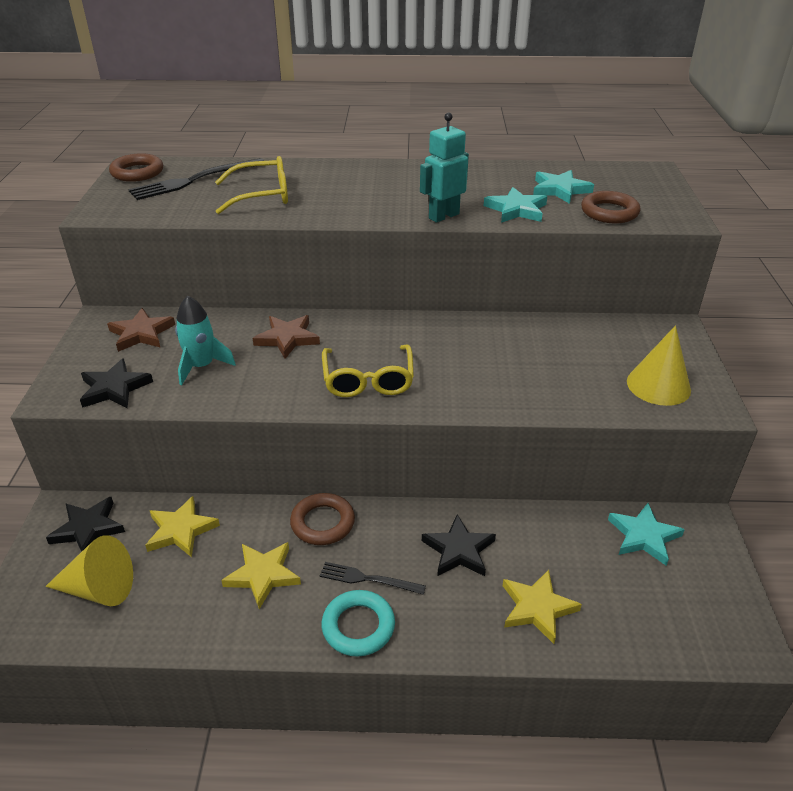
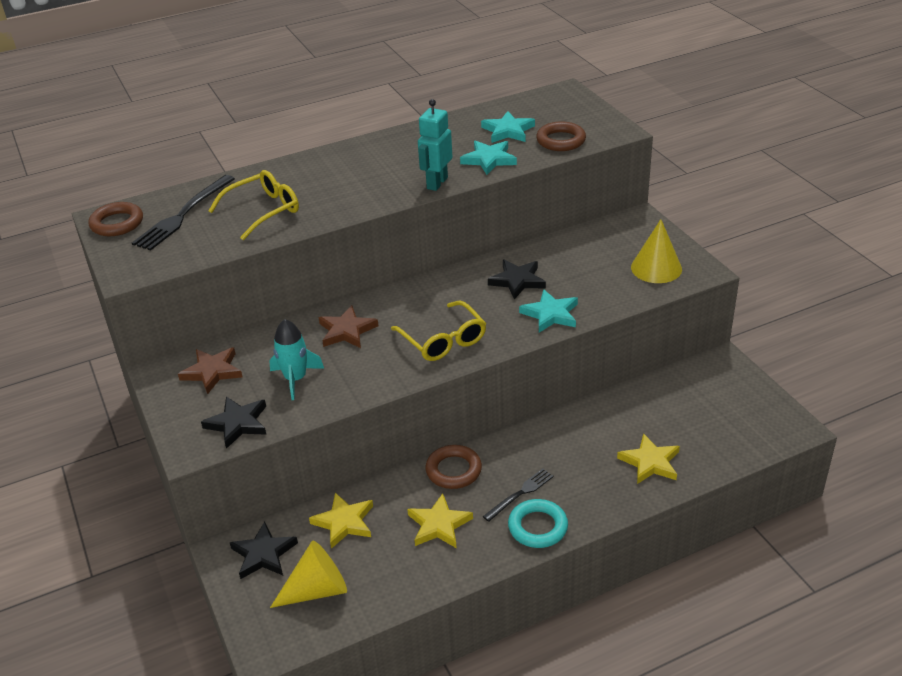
camera: 25 degrees left, 0 degrees up
(368, 579) = (520, 494): black fork -> black fork turned 150 degrees clockwise
(459, 550) = (569, 447): black star -> black star (517, 281)
(643, 536) = (689, 386): turquoise star -> turquoise star (550, 314)

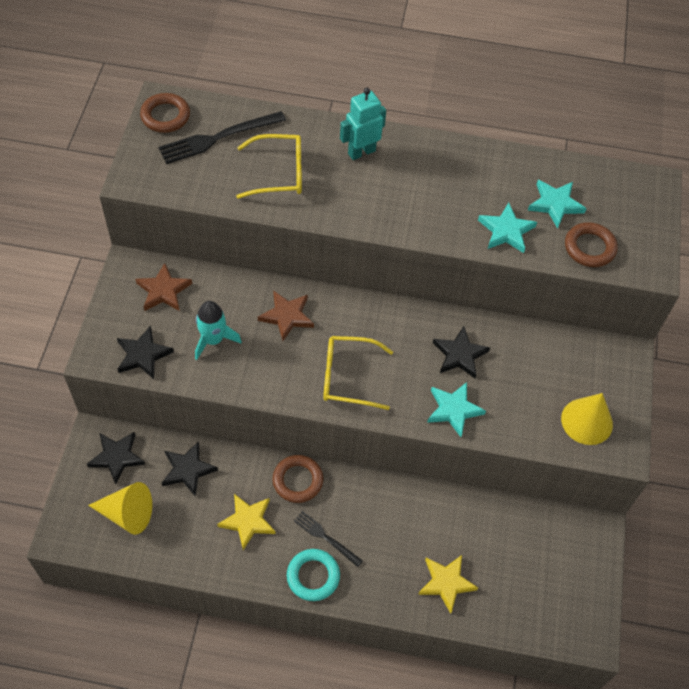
camera: 30 degrees right, 20 degrees up
(344, 522) = (187, 470): yellow star -> black star
(437, 183) = (438, 231): turquoise robot -> turquoise robot (361, 152)
(443, 340) = (348, 377): yellow glasses -> yellow glasses turned 90 degrees clockwise
(520, 494) = (326, 538): black fork -> black fork turned 135 degrees counterclockwise

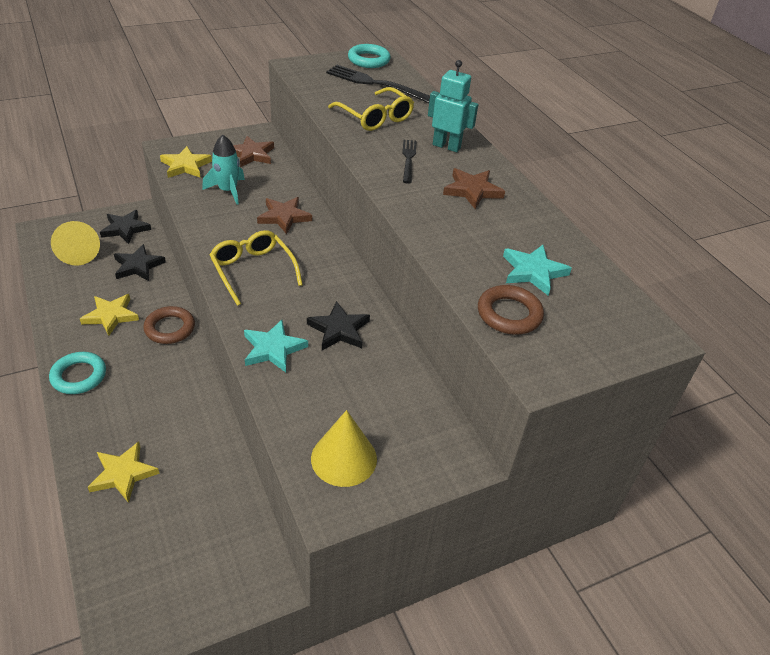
camera: 55 degrees right, 15 degrees down
(143, 355) = (186, 166): black star -> yellow star
(165, 116) = (369, 60): brown ring -> turquoise ring
(326, 538) = (123, 368): black fork -> black fork (408, 159)
(436, 176) = (472, 191): none -> brown star
(506, 231) = (461, 251): turquoise star -> none

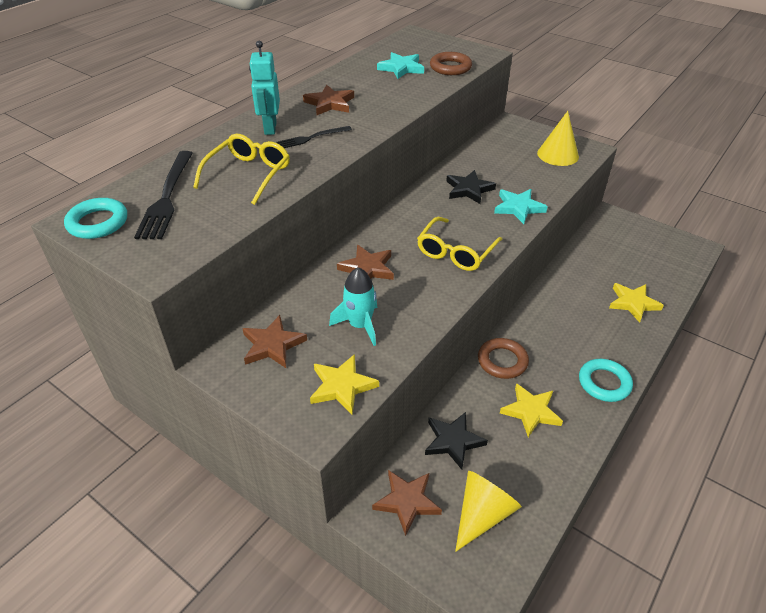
camera: 115 degrees left, 0 degrees up
(125, 229) = (407, 501): black star -> brown star

